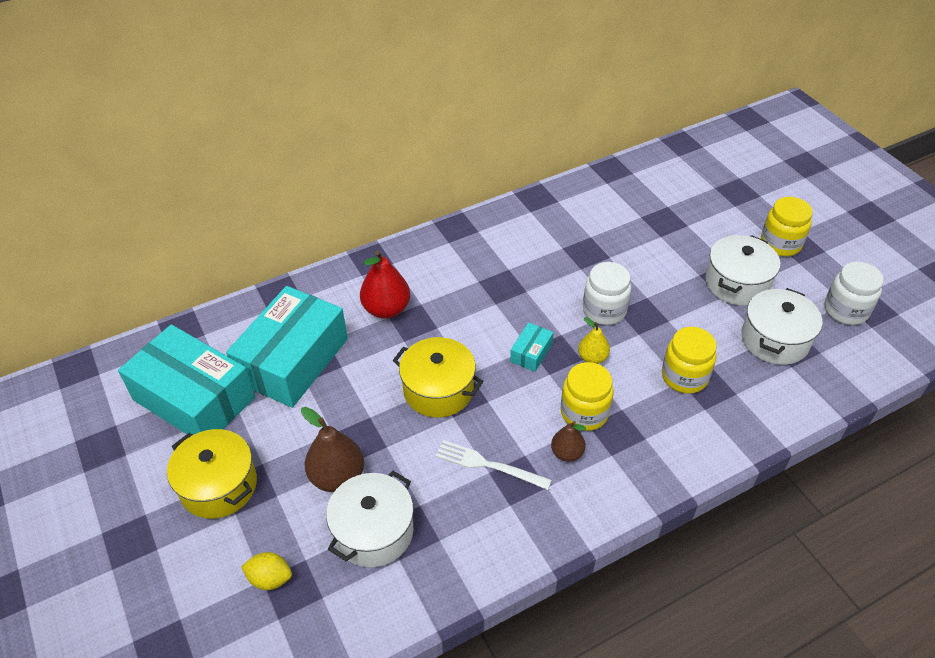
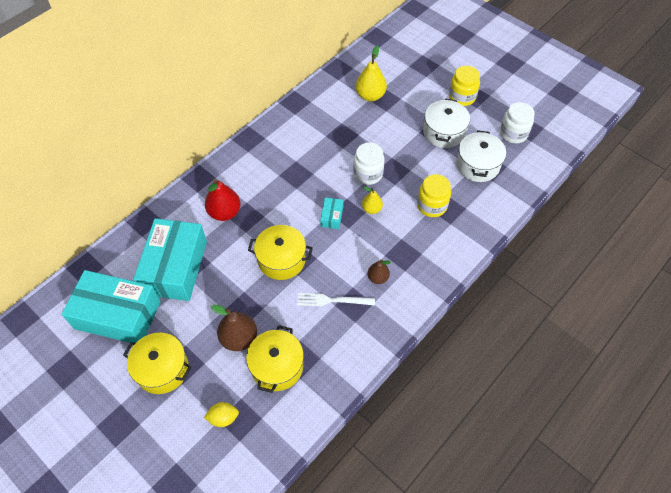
camera: 20 degrees left, 10 degrees up
(373, 532) = (277, 366): white pot -> yellow pot
(584, 412) = (379, 248): yellow jar -> none
(644, 212) = (370, 95): none -> yellow pear

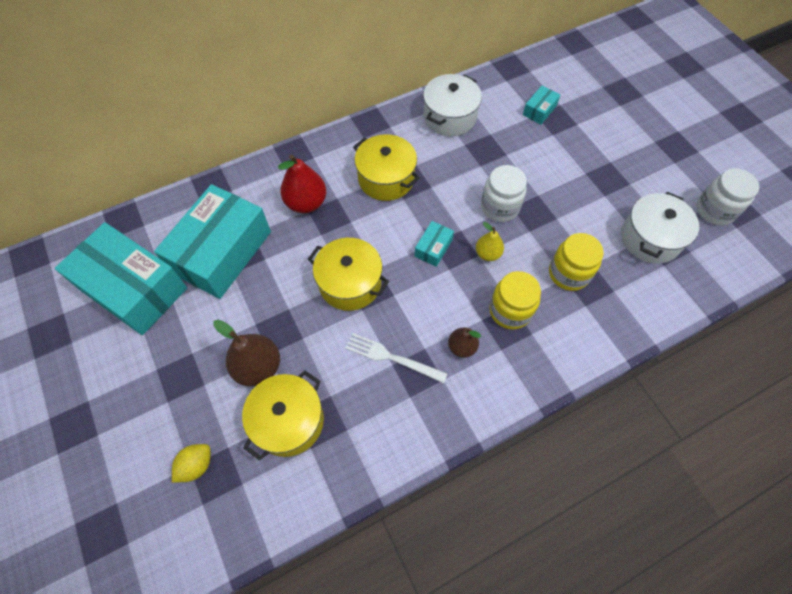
camera: 20 degrees right, 5 degrees up
(162, 369) = (153, 374): yellow pot -> yellow pot (386, 178)
(223, 418) = (196, 465): yellow lemon -> yellow lemon turned 60 degrees counterclockwise
(370, 95) = (539, 110): yellow pear -> turquoise box
(443, 132) = (618, 182): white pot -> white pot (449, 117)
(462, 97) = (659, 143): yellow jar -> yellow jar (510, 311)

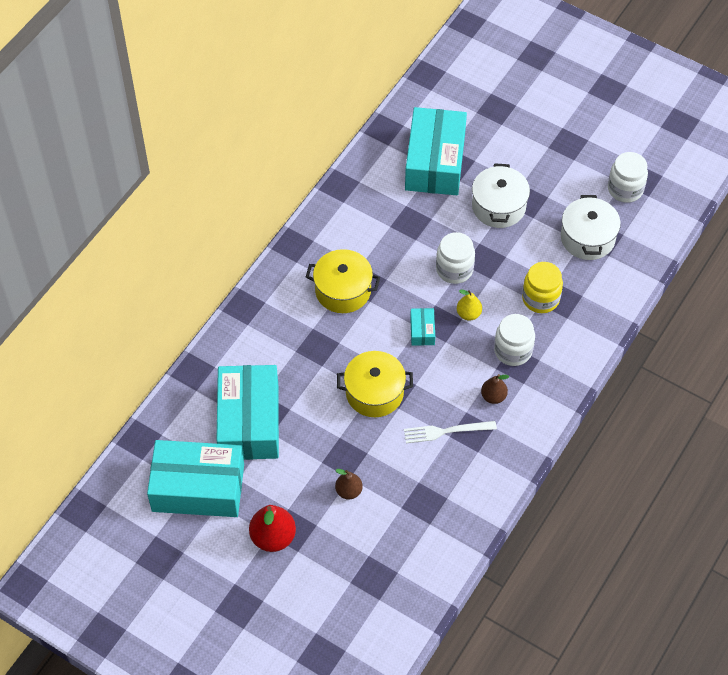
camera: 30 degrees left, 5 degrees down
(196, 465) = (355, 579): yellow lemon -> none
(258, 367) = (348, 491): brown pear -> brown pear, size x0.60
(288, 421) = (400, 515): yellow pot -> none
(306, 203) = (289, 345): red pear -> red pear (273, 537)
(449, 117) = (360, 206): white pot -> white pot (498, 206)
(510, 311) = (513, 350): yellow jar -> white jar
(539, 110) = (435, 162): turquoise box -> turquoise box, size x2.43

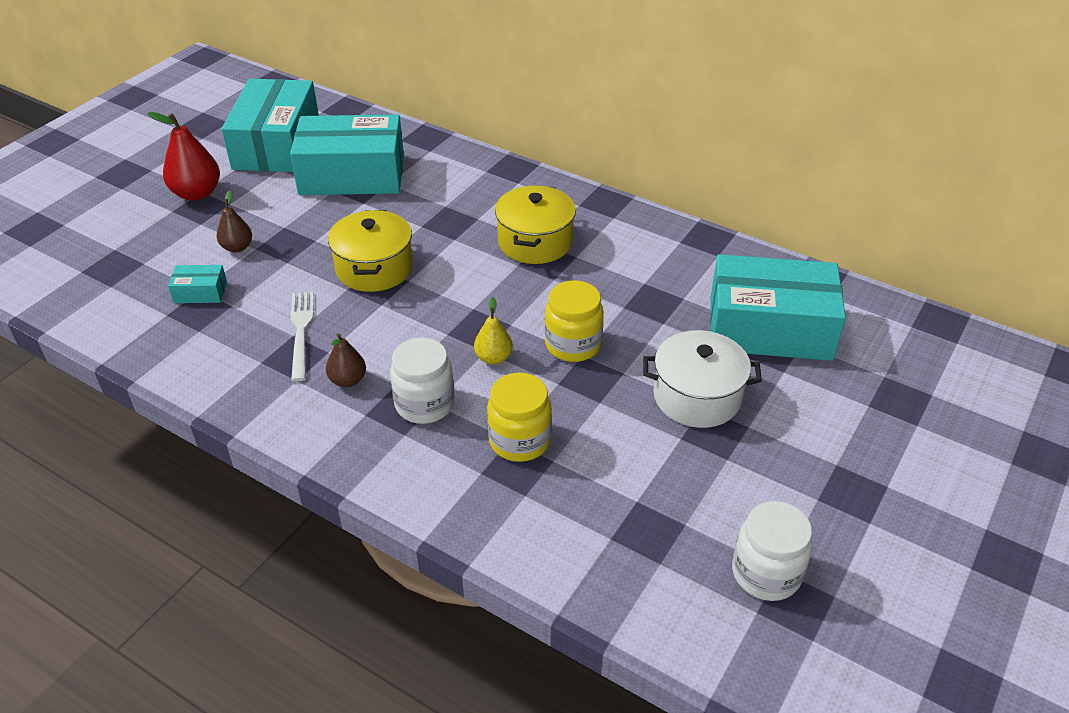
camera: 90 degrees right, 15 degrees down
(422, 331) = (467, 311): turquoise box -> turquoise box (200, 292)
(454, 269) = (573, 345): white jar -> yellow jar
(587, 238) = (646, 509): white pot -> none

